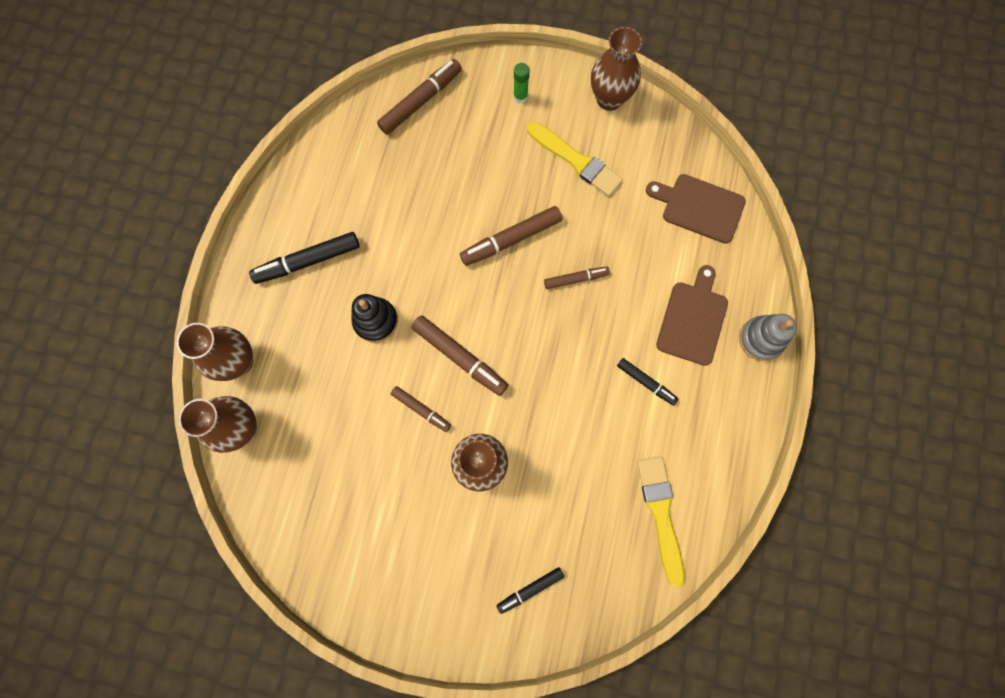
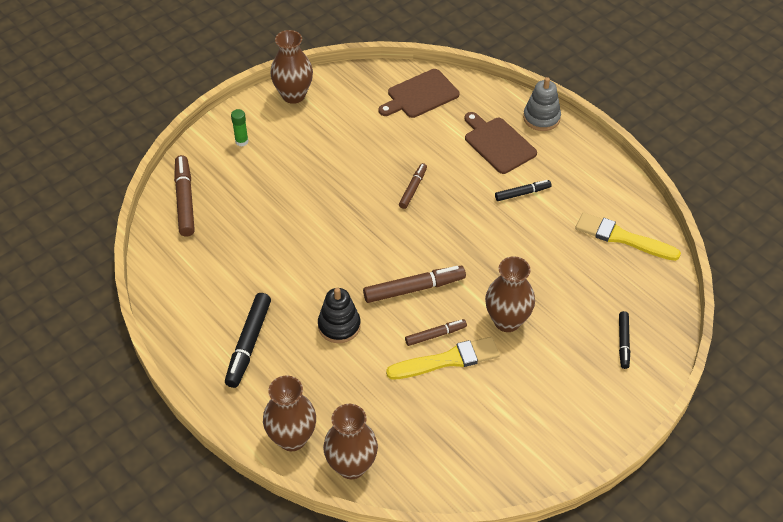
camera: 55 degrees left, 25 degrees down
(511, 239) = (349, 208): brown marker -> none
(576, 161) = (323, 139): yellow brush -> yellow brush (447, 360)

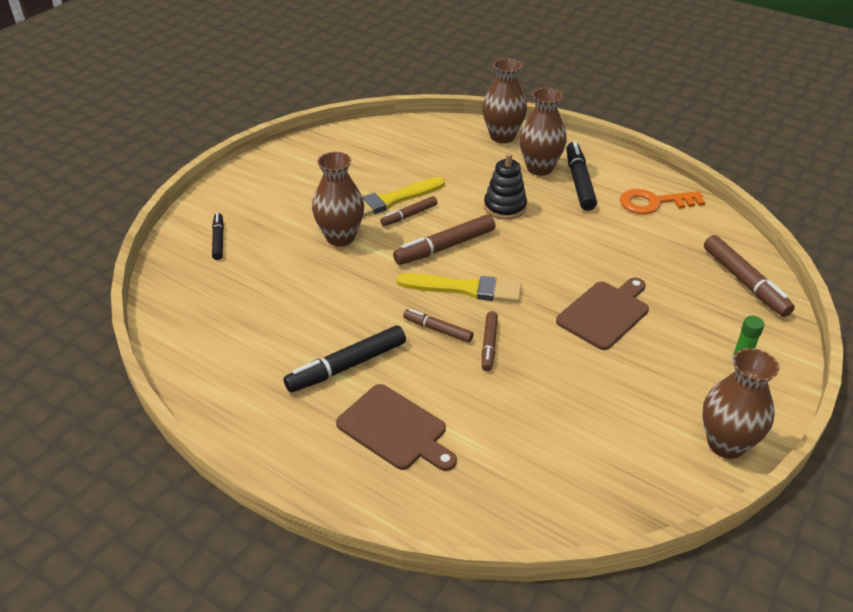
camera: 165 degrees right, 10 degrees down
(195, 300) = (654, 203): none -> orange key
(351, 466) = (447, 130): brown vase -> brown vase (539, 168)
(420, 95) = (538, 487): brown cutting board -> brown cutting board (605, 313)
(447, 209) = (437, 330): none -> brown marker
(522, 193) = (347, 366): black marker -> black marker, size x1.67
(541, 118) = (337, 487): grey stacking toy -> none
(622, 238) = (214, 337): yellow brush -> yellow brush (464, 288)

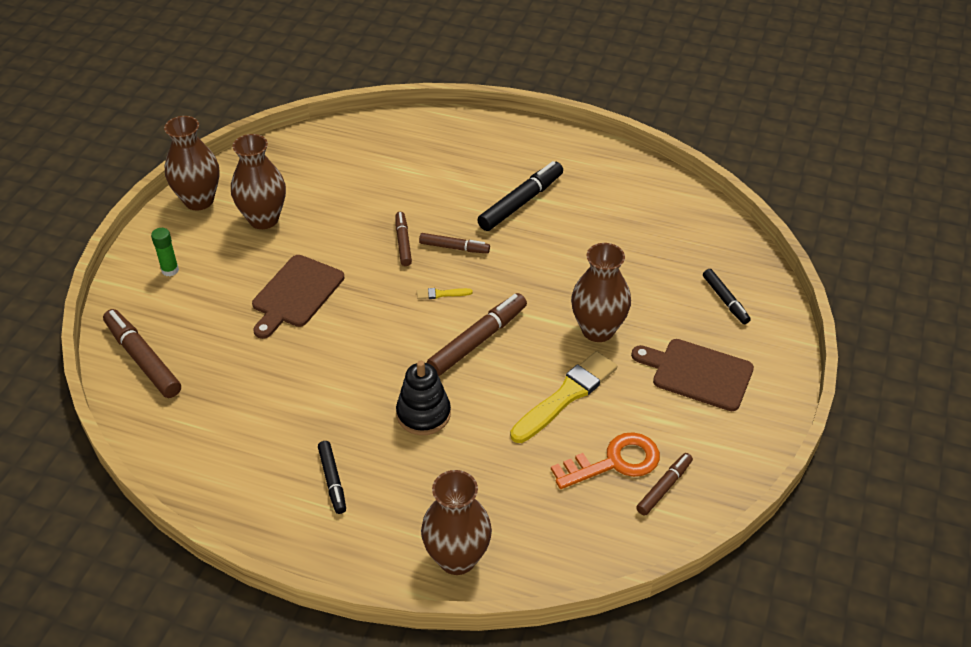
camera: 165 degrees right, 5 degrees up
(395, 429) = (461, 165): brown cutting board -> brown cutting board (698, 374)
(409, 215) = (535, 376): brown marker -> brown marker (664, 487)
(464, 288) = (441, 294): yellow brush -> yellow brush, size x0.43
(539, 168) = (390, 497): brown vase -> brown vase (263, 219)
(579, 182) = (332, 480): black marker -> black marker, size x0.60
(654, 203) = (232, 462): orange key -> orange key (615, 462)

